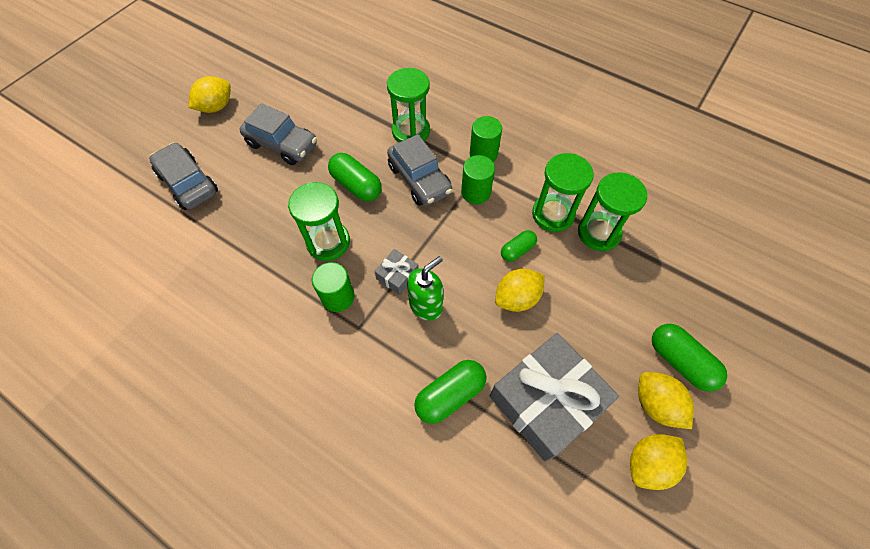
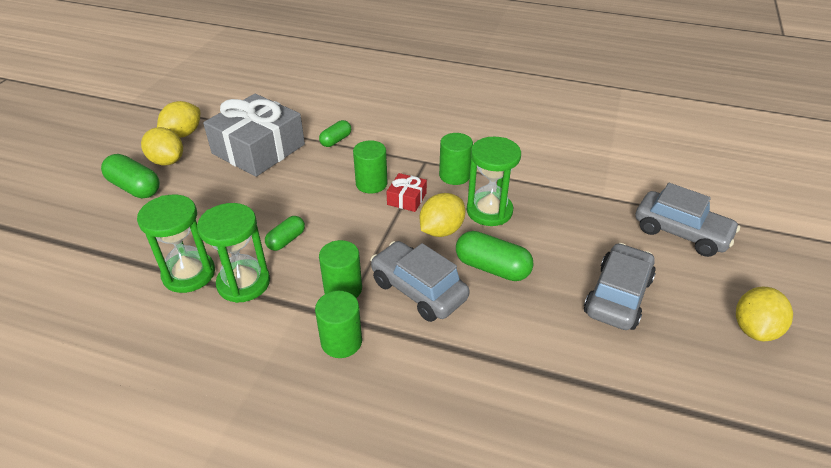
camera: 165 degrees right, 20 degrees down
(282, 145) = (618, 296): grey car -> grey car turned 105 degrees clockwise
(397, 275) = (406, 199): grey gift -> red gift
(411, 131) = (456, 353): green hourglass -> none
(426, 305) = (371, 184): green soap dispenser -> green cylinder
(450, 395) = (336, 140): green capsule -> green capsule, size x0.61
(517, 298) = (285, 203): yellow lemon -> yellow lemon (441, 230)

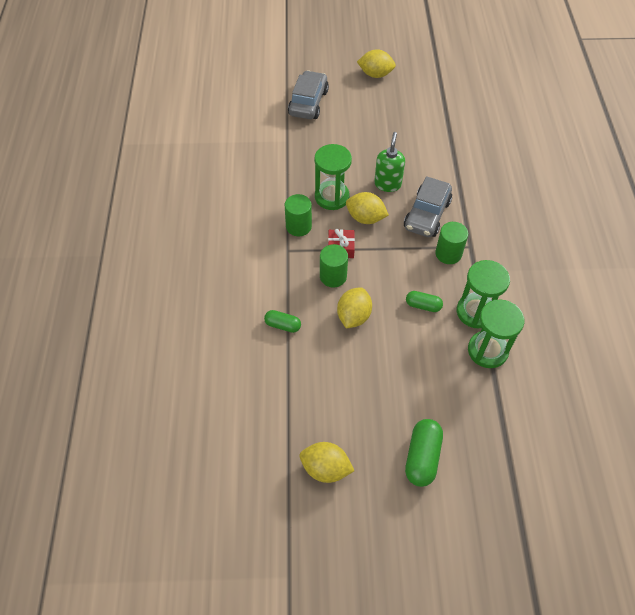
camera: 110 degrees left, 15 degrees up
(167, 161) = (374, 454): yellow lemon -> yellow lemon (353, 316)
(258, 149) = (321, 383): grey gift -> none
(341, 341) = (487, 239): green cylinder -> none
(492, 268) = (387, 184): green capsule -> green soap dispenser
(618, 296) = (380, 125): grey car -> none

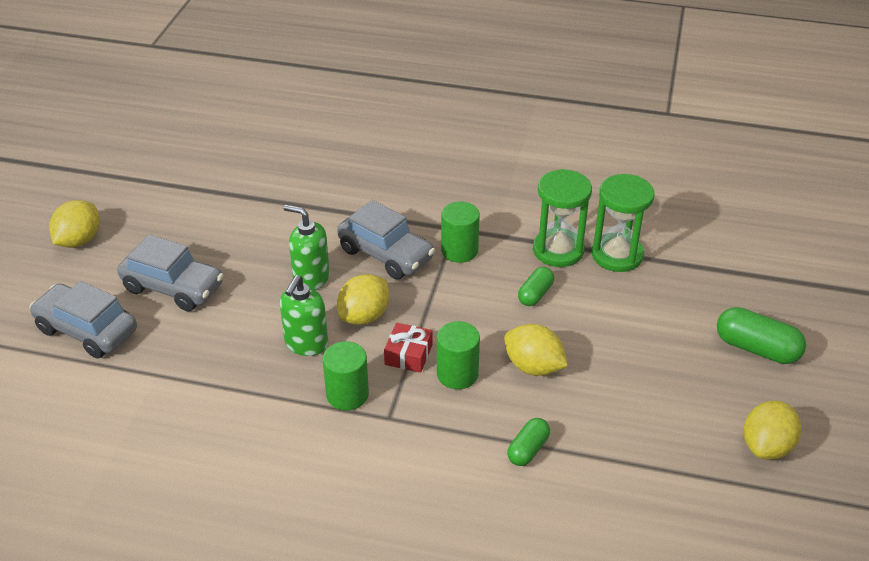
camera: 75 degrees left, 15 degrees down
(332, 197) = (306, 344): green hourglass -> green soap dispenser
(354, 125) = (173, 287): none -> grey car

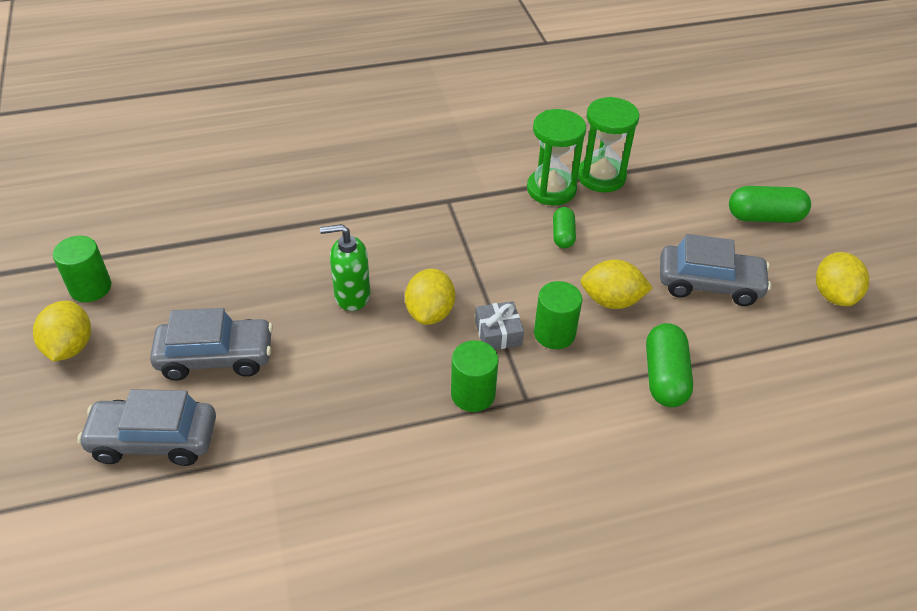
camera: 30 degrees left, 5 degrees up
(306, 344) = (396, 361): green soap dispenser -> none
(385, 254) = (404, 246): grey car -> grey car (709, 284)
(408, 355) = (498, 333): red gift -> grey gift
(459, 251) = (468, 219): green cylinder -> green cylinder (90, 288)
(528, 449) = (664, 377): green capsule -> green capsule, size x1.63

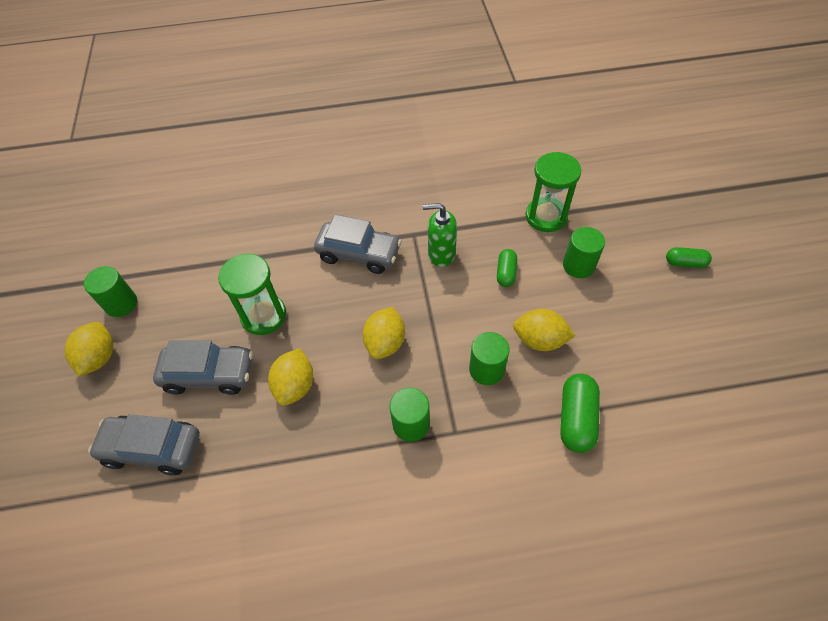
camera: 10 degrees right, 10 degrees up
(352, 296) = (323, 323): green soap dispenser -> green soap dispenser (441, 254)
(498, 333) = (439, 366): grey gift -> none
(551, 189) = (501, 227): green hourglass -> green hourglass (263, 315)
(645, 224) = (578, 266): none -> green cylinder
(709, 284) = (627, 328): grey car -> grey car (359, 254)
(764, 217) = (685, 263): green capsule -> green capsule, size x0.61
(833, 295) = (738, 345): yellow lemon -> yellow lemon (295, 386)

